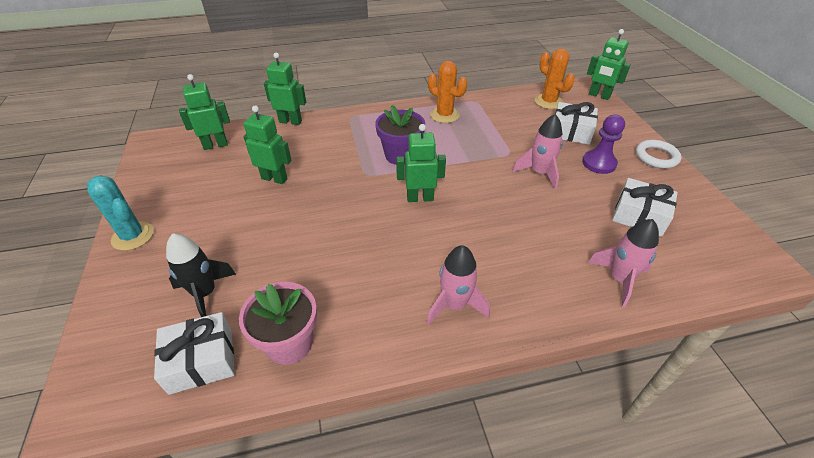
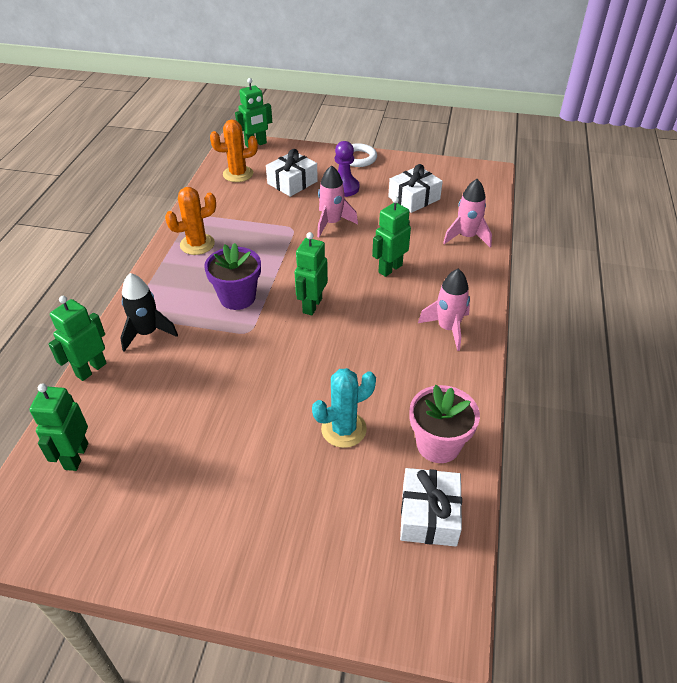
camera: 65 degrees left, 0 degrees up
(133, 236) = (206, 568): turquoise cactus -> turquoise cactus (343, 429)
(205, 293) = (345, 502): black rocket -> black rocket (147, 333)
(274, 178) = (197, 408): green robot -> green robot (390, 268)

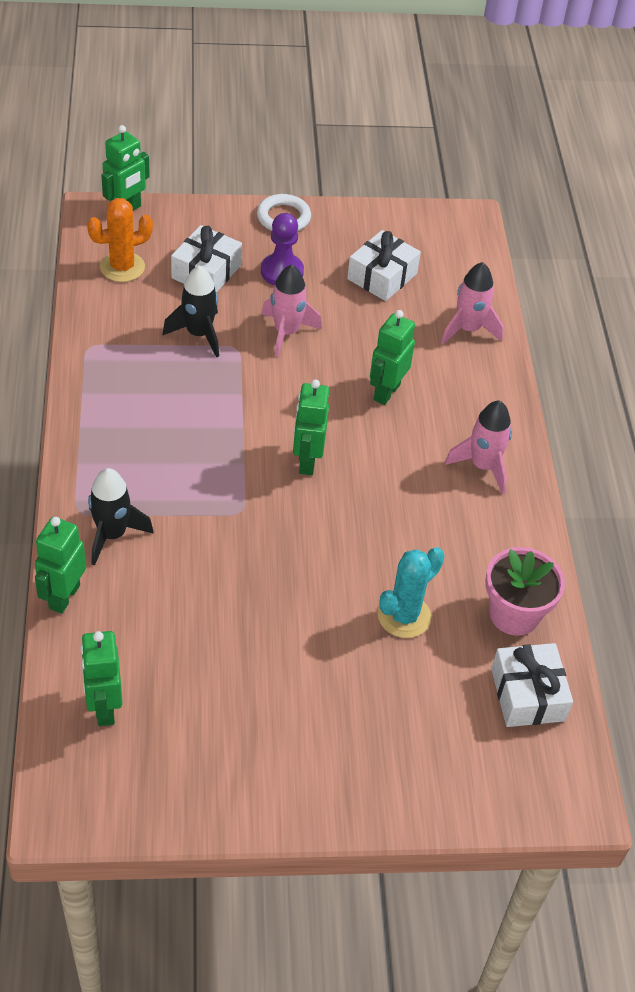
camera: 20 degrees left, 5 degrees up
(197, 244) = (116, 393): orange cactus -> none
(237, 297) = (206, 465): purple flower pot -> none
(270, 217) = (199, 334): none -> black rocket

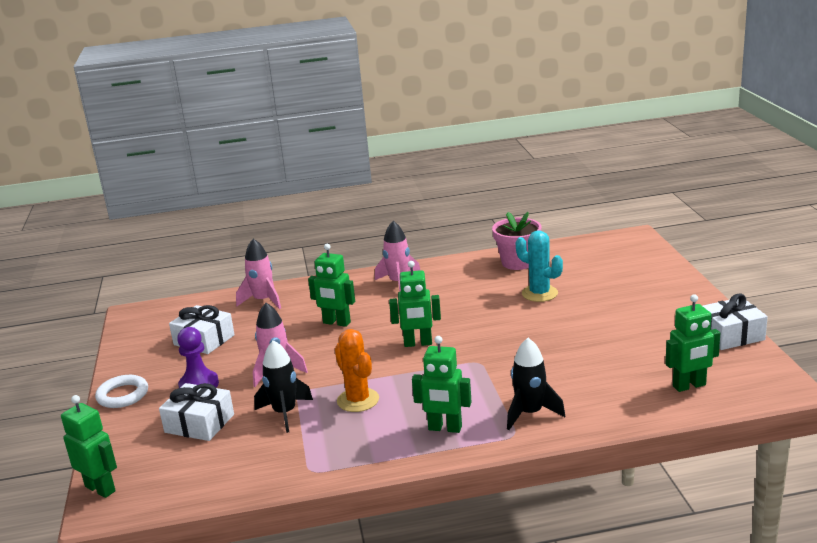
camera: 90 degrees left, 25 degrees down
(64, 596) = (604, 423): green robot -> green robot (445, 428)
(122, 267) = (193, 473): orange cactus -> orange cactus (358, 400)
(527, 694) = (574, 254): white gift -> white gift (730, 335)

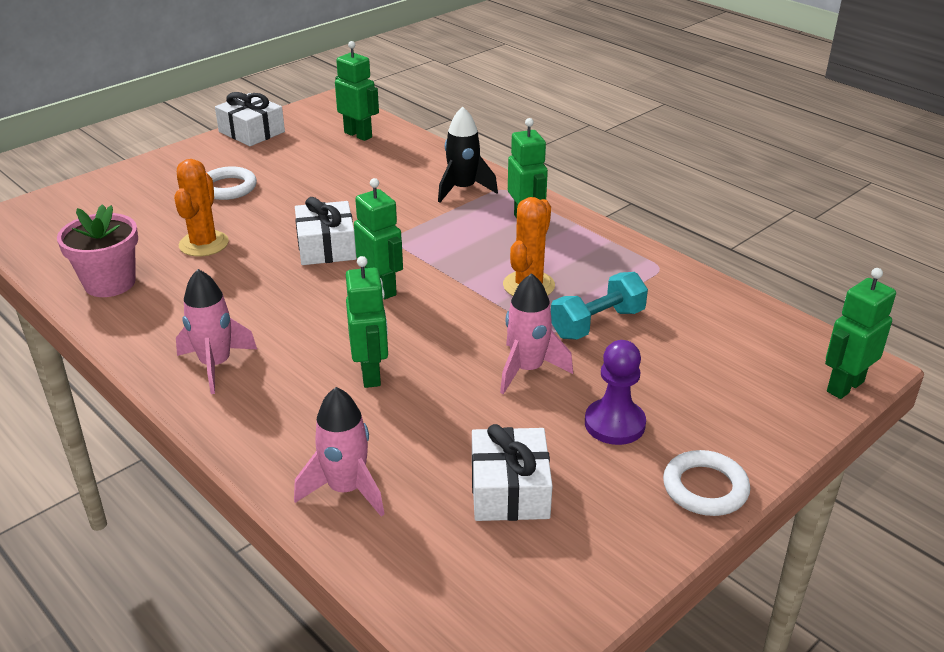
camera: 125 degrees left, 10 degrees up
(100, 488) = (844, 386): green robot -> green robot turned 45 degrees clockwise
(199, 423) = (678, 377): white gift -> white gift (326, 247)
(285, 413) = (597, 323): black rocket -> turquoise dumbbell
(539, 293) = (204, 244): turquoise cactus -> orange cactus
(621, 311) = (228, 188): none -> white ring

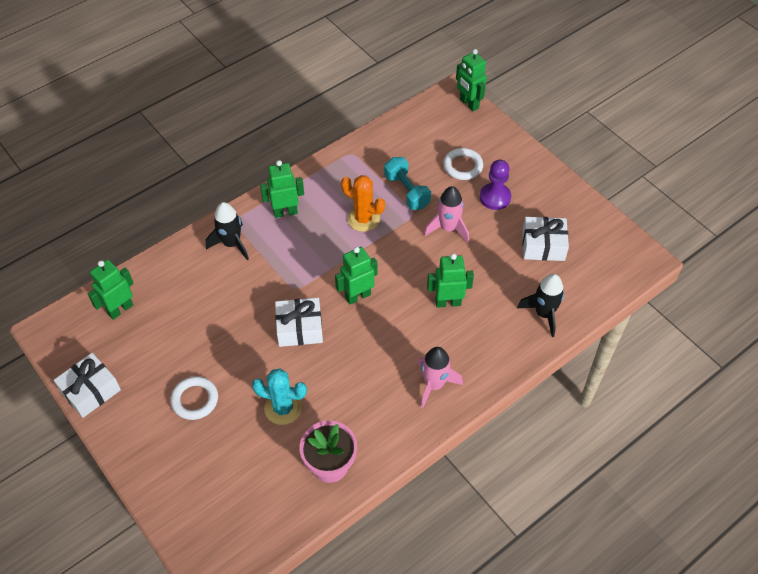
camera: 85 degrees left, 20 degrees up
(204, 244) = (283, 408): orange cactus -> turquoise cactus
(346, 489) = (544, 314): pink rocket -> black rocket
(705, 488) = (541, 171): white ring -> white ring (462, 166)

